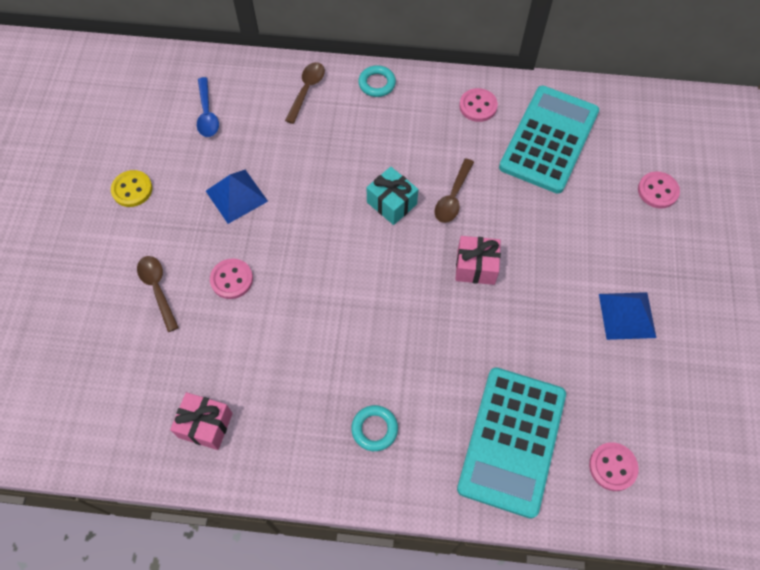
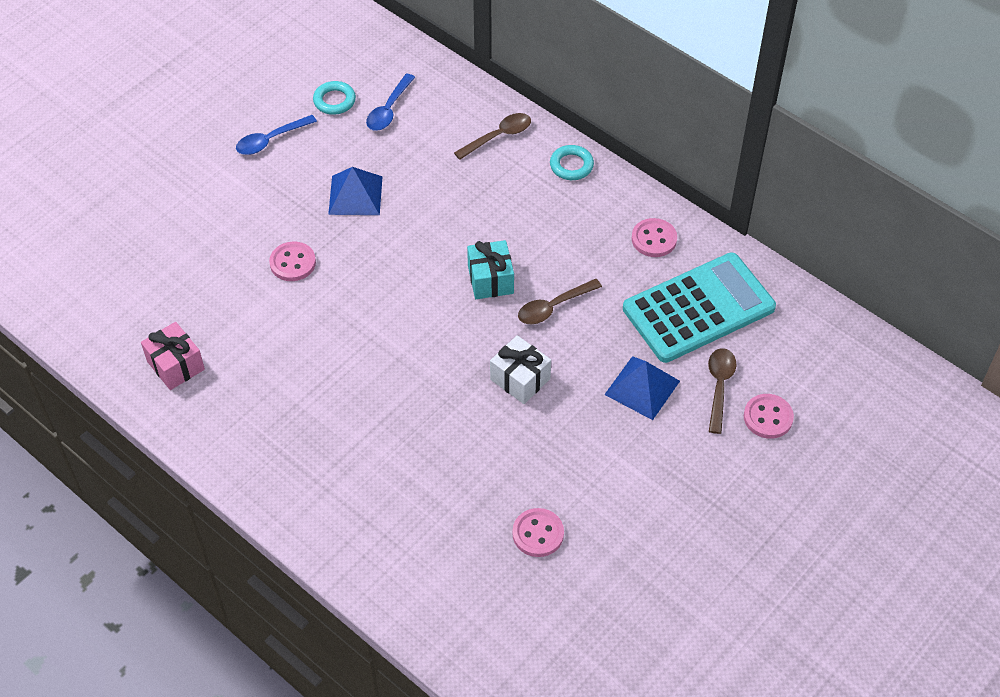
camera: 35 degrees right, 10 degrees down
(132, 189) = (270, 140): yellow button -> blue spoon
(157, 289) = (225, 235): brown spoon -> brown spoon (719, 386)
(374, 429) = (310, 455): turquoise ring -> turquoise ring (334, 101)
(476, 267) = (520, 379): pink gift -> white gift
(512, 441) = (421, 540): turquoise calculator -> none
(612, 467) = (493, 618): pink button -> pink button (538, 534)
(627, 315) = (628, 506): blue pyramid -> blue pyramid (642, 387)

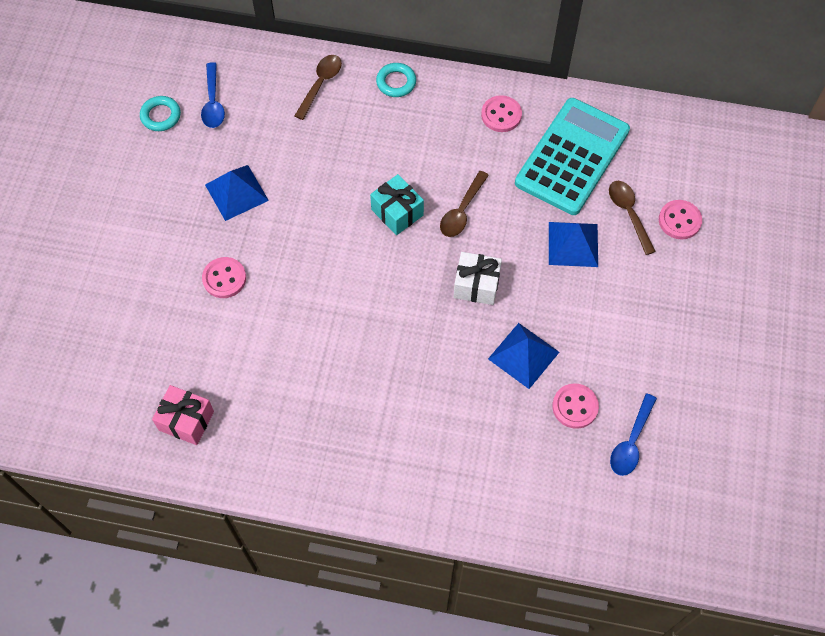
camera: 30 degrees left, 10 degrees up
(270, 140) = (129, 177): blue spoon -> blue spoon (631, 442)
(520, 463) = (523, 355): none -> blue pyramid

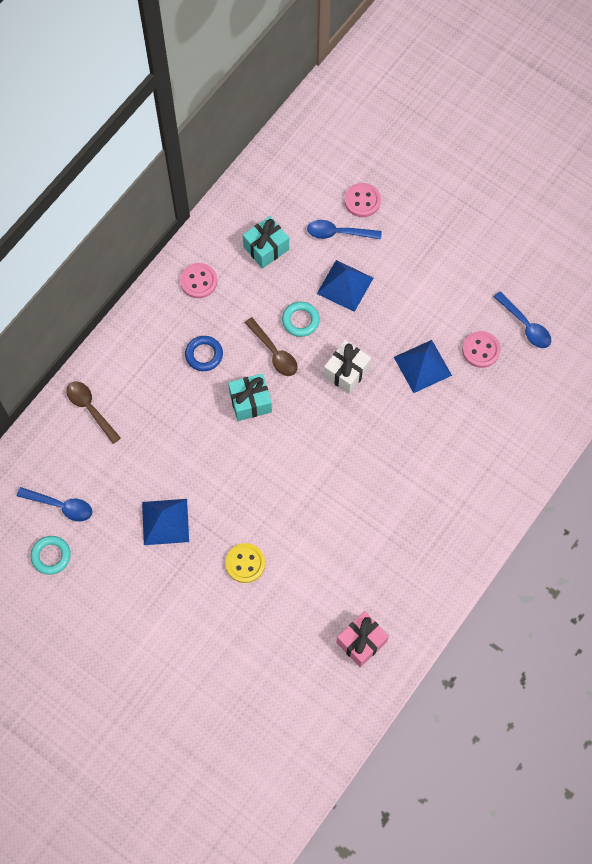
camera: 65 degrees left, 5 degrees up
(224, 278) = (245, 563): pink button -> yellow button
(396, 82) = (122, 348): turquoise ring -> turquoise ring (300, 320)
(426, 152) = (204, 355): none -> blue ring
(572, 157) = (266, 248): turquoise calculator -> turquoise gift
(628, 213) = (338, 233): brown spoon -> blue spoon

